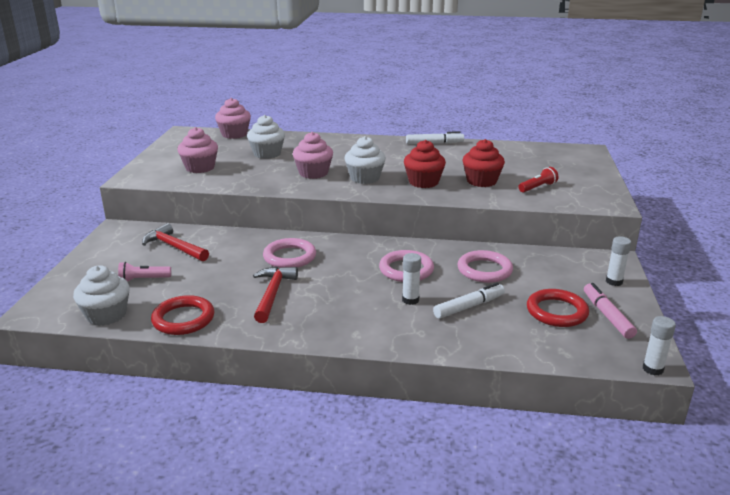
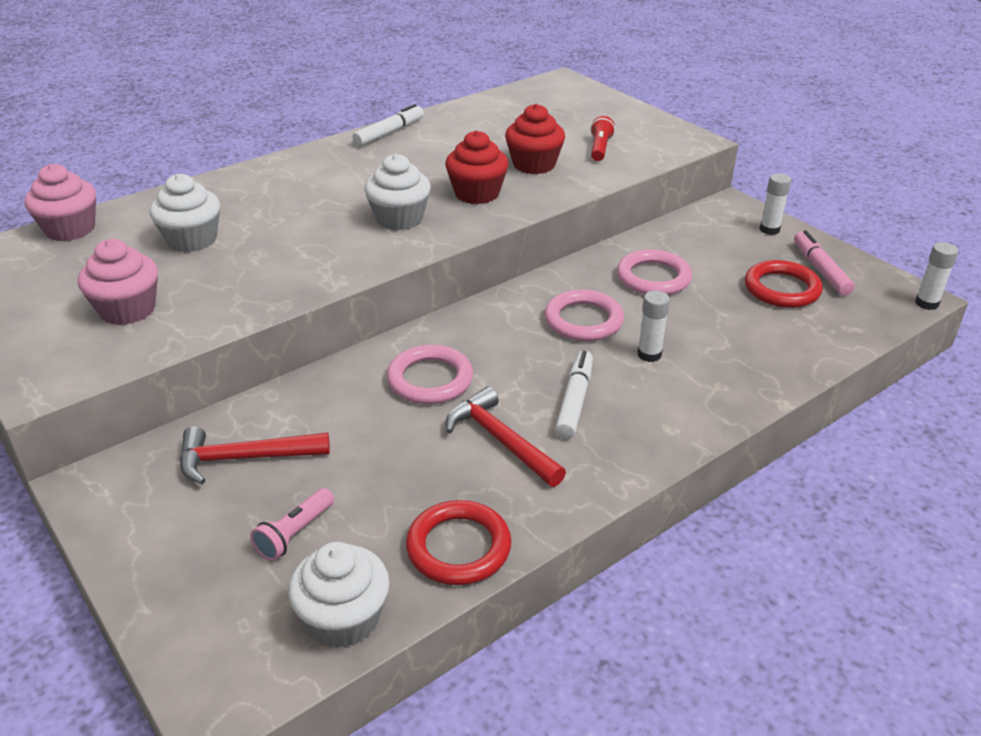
camera: 45 degrees left, 10 degrees up
(313, 173) = (319, 241): pink cupcake -> none
(469, 307) = (710, 329): white marker -> white marker (575, 400)
(607, 316) = (820, 269): pink marker -> pink marker turned 45 degrees clockwise

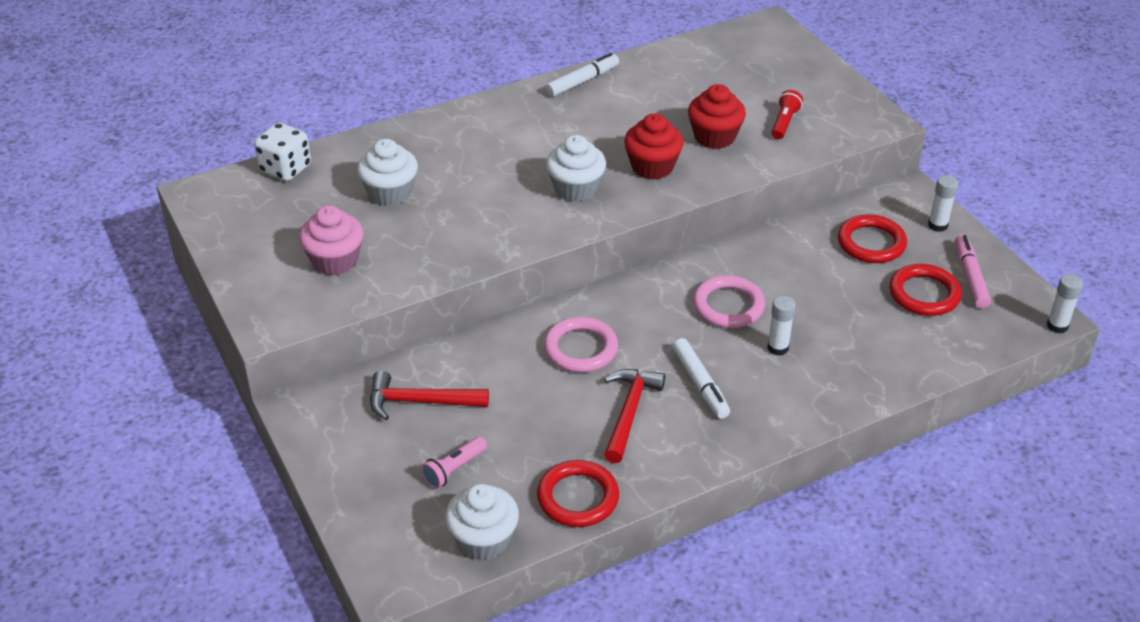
camera: 10 degrees right, 5 degrees up
(70, 229) = (285, 169): pink cupcake -> white dice
(501, 440) = (629, 412): red hammer -> red hammer turned 45 degrees clockwise
(575, 400) = (700, 384): white marker -> white marker turned 135 degrees clockwise
(653, 277) = (806, 267): pink ring -> none
(711, 250) = (871, 243): none -> red ring

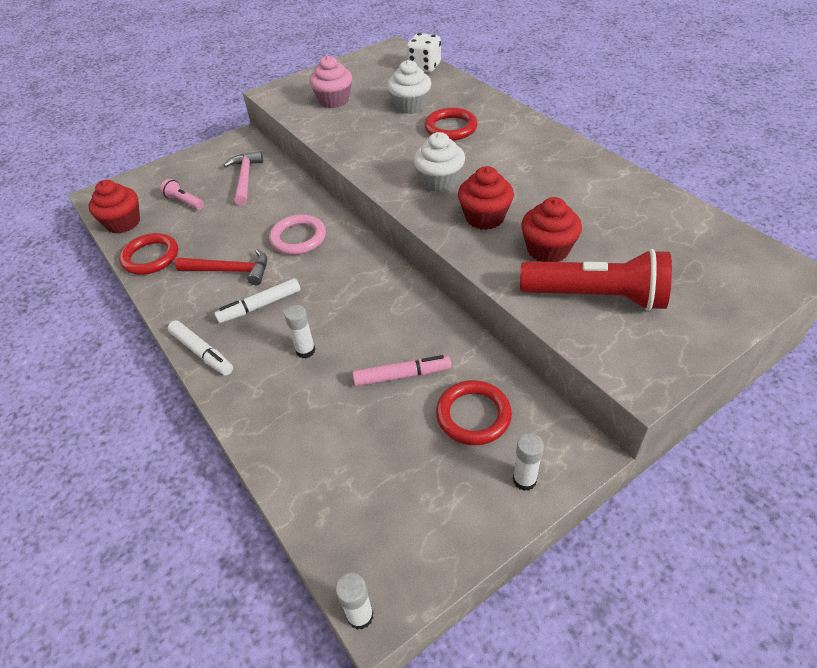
camera: 85 degrees right, 5 degrees up
(420, 401) = (245, 178): red hammer -> pink hammer
(483, 539) = (123, 223): white cupcake -> red cupcake
(582, 81) = (596, 164): white marker -> white marker (202, 352)
(728, 306) = (357, 314): pink ring -> none
(784, 123) = (596, 296): red flashlight -> red flashlight, size x2.16
(924, 294) = (397, 466): red ring -> red ring (450, 128)
(970, 277) = (436, 514): pink marker -> pink marker (402, 376)

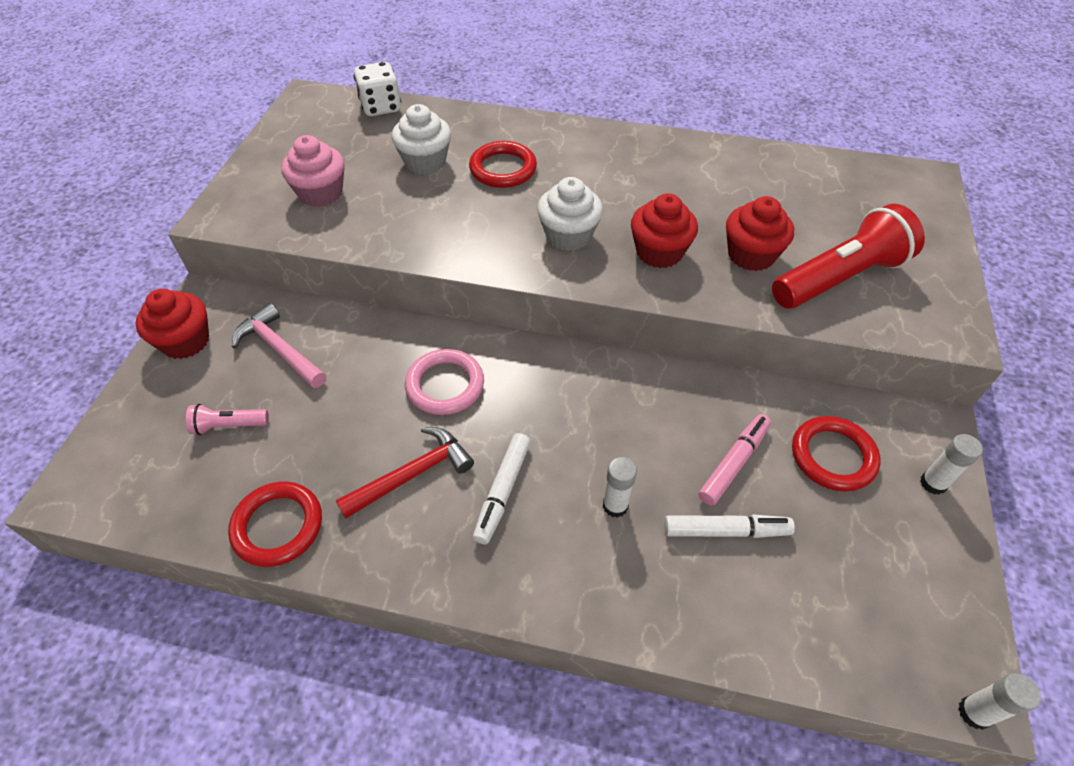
camera: 45 degrees left, 5 degrees up
(123, 223) = (169, 507): red cupcake -> red cupcake (185, 341)
(202, 352) = (506, 593): white marker -> white marker (726, 531)

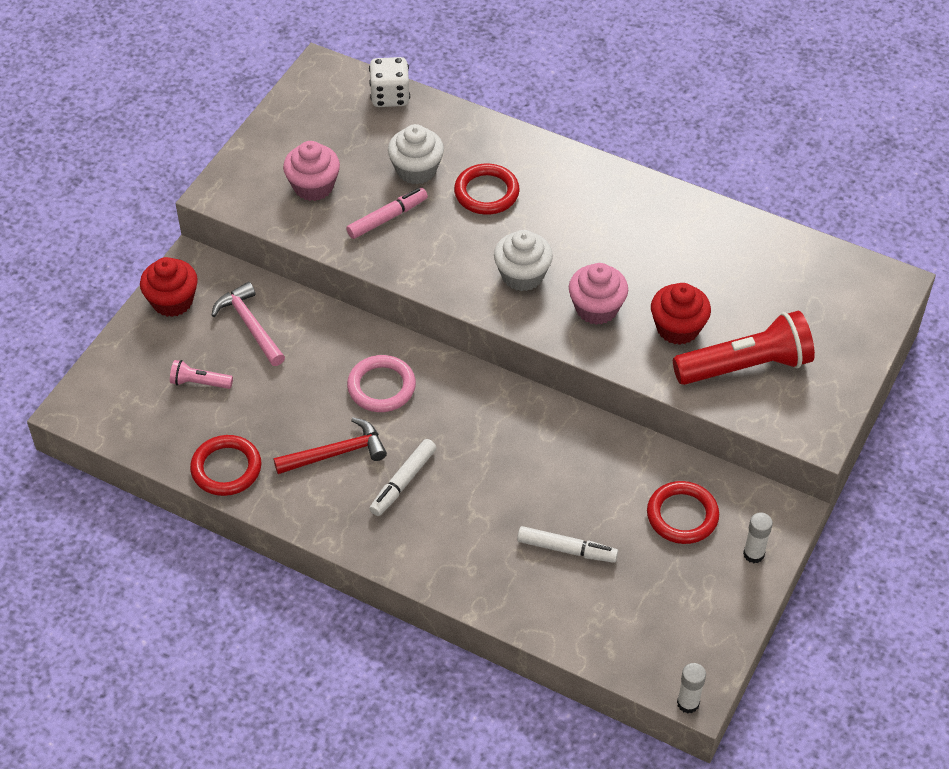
camera: 15 degrees right, 0 degrees up
(615, 506) = (487, 512): white glue stick -> none
(659, 252) = (596, 308): red cupcake -> pink cupcake
(734, 463) = (597, 502): pink marker -> pink marker (387, 218)

